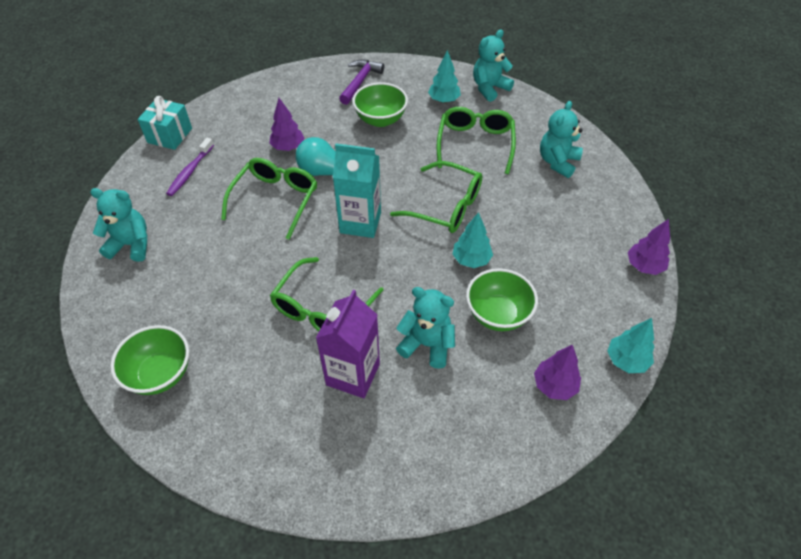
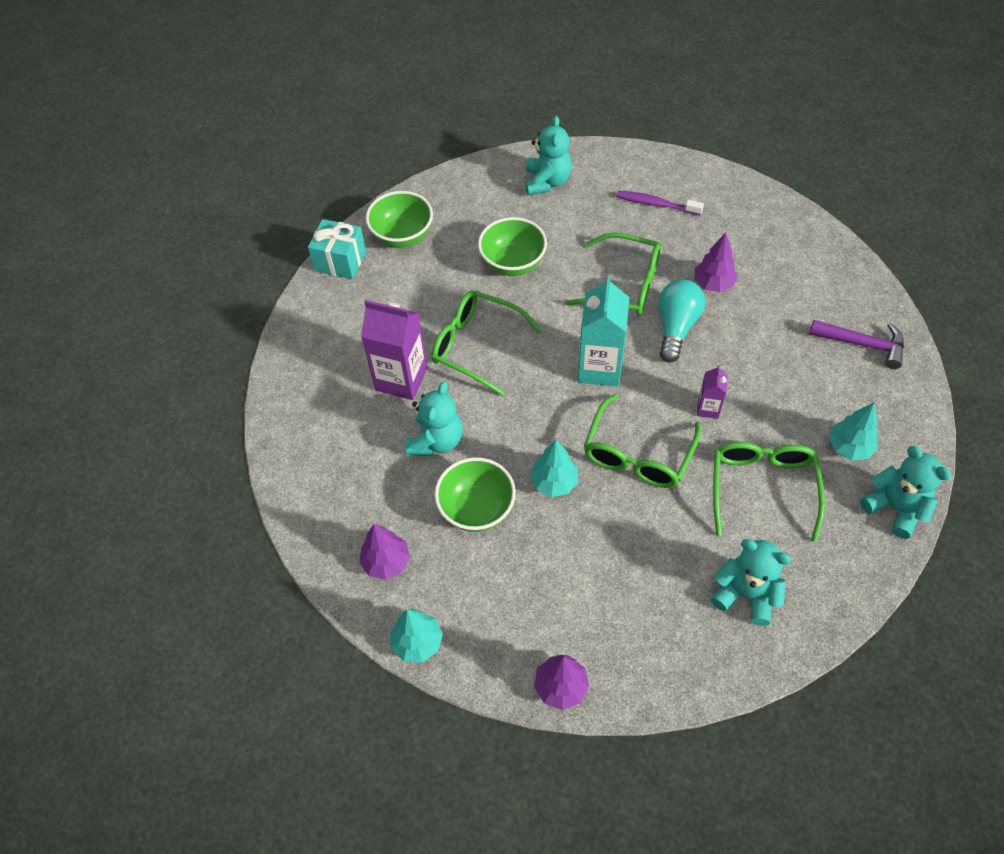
camera: 90 degrees right, 5 degrees up
(170, 135) = (710, 175): turquoise gift -> turquoise gift (340, 261)
(380, 120) = (787, 374): green bowl -> green bowl (513, 263)
(407, 163) = (708, 408): none -> purple carton
(475, 144) = (762, 488): green glasses -> green glasses turned 90 degrees counterclockwise

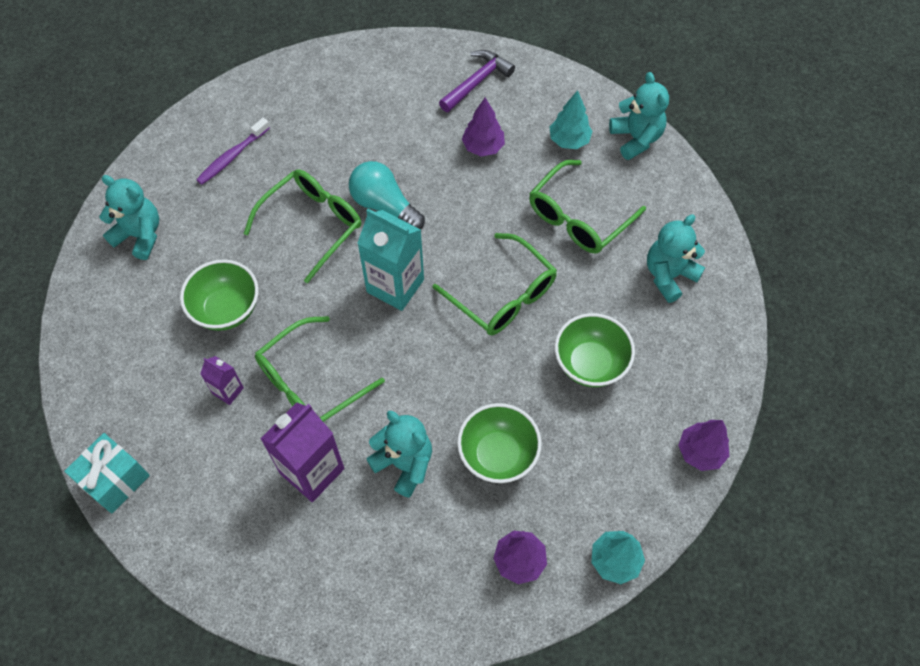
camera: 70 degrees left, 5 degrees up
(402, 236) = (121, 402): green bowl -> green bowl (590, 363)
(554, 482) = (500, 375): turquoise tree -> none
(708, 408) = (483, 220): purple carton -> purple carton (228, 391)
(713, 284) = (353, 155): purple tree -> purple tree (483, 147)
(762, 488) = (578, 217): green glasses -> green glasses turned 75 degrees counterclockwise
(895, 508) = (636, 138): turquoise teddy bear -> turquoise teddy bear turned 90 degrees clockwise

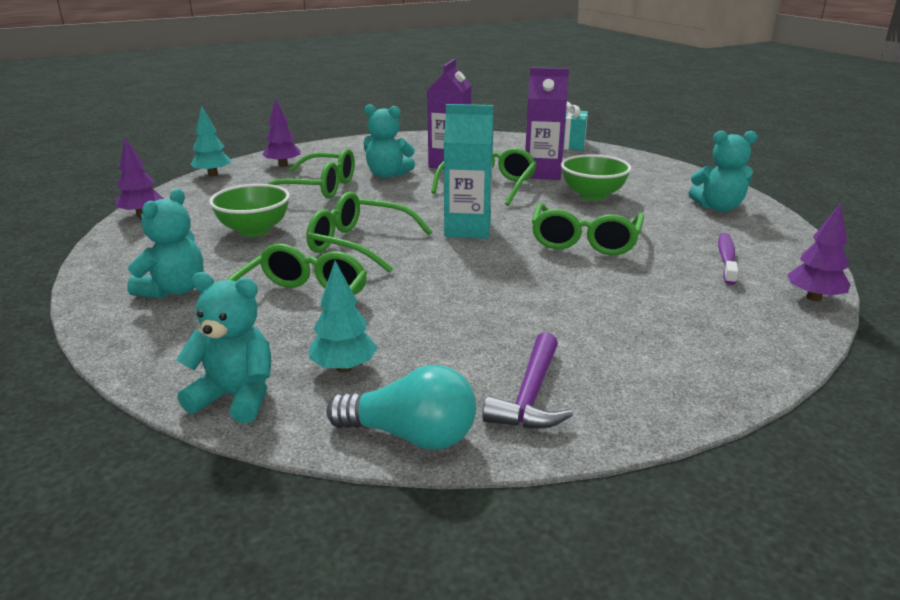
camera: 155 degrees right, 35 degrees down
(228, 391) = (542, 173): purple carton -> purple carton, size x1.98
(384, 205) = (530, 265): turquoise light bulb -> turquoise light bulb (411, 435)
(483, 147) = (461, 332): purple tree -> purple tree (814, 298)
(498, 454) = (318, 188): green bowl -> green glasses
(636, 138) = (236, 397): turquoise teddy bear -> turquoise teddy bear turned 150 degrees clockwise

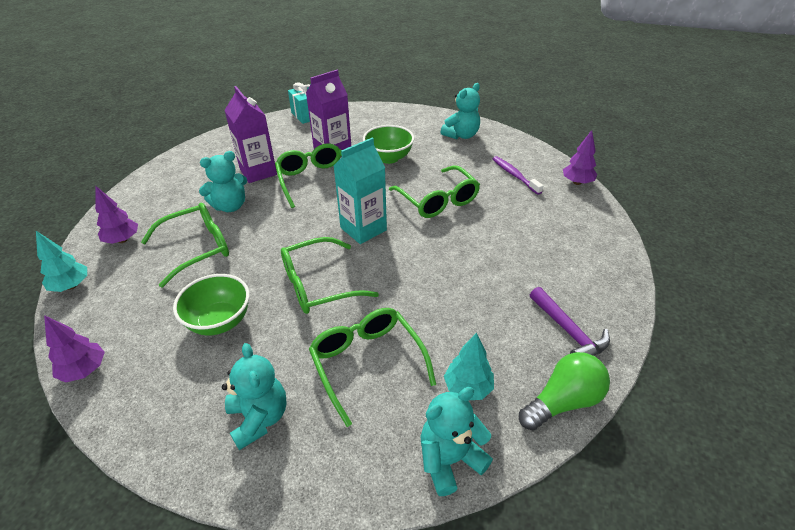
camera: 45 degrees left, 15 degrees up
(411, 435) = (563, 401): turquoise light bulb -> green light bulb

